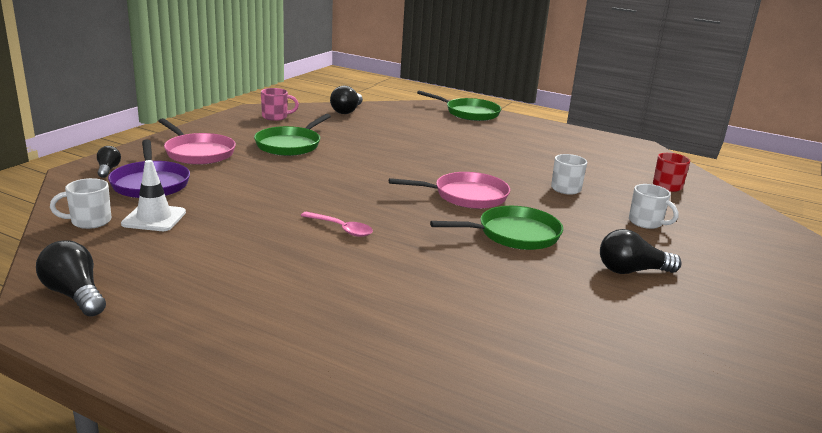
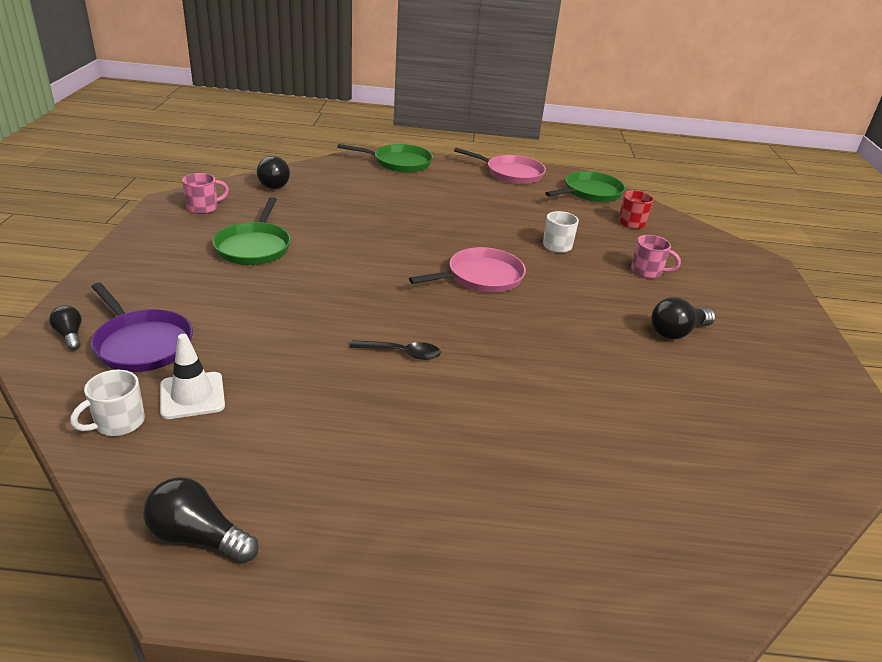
camera: 25 degrees left, 10 degrees up
(198, 153) = (159, 282): pink pan -> pink pan (511, 173)
(341, 229) = (402, 353): pink spoon -> black spoon
(514, 234) = (557, 315): green pan -> green pan (590, 192)
(646, 222) = (647, 271): white mug -> pink mug

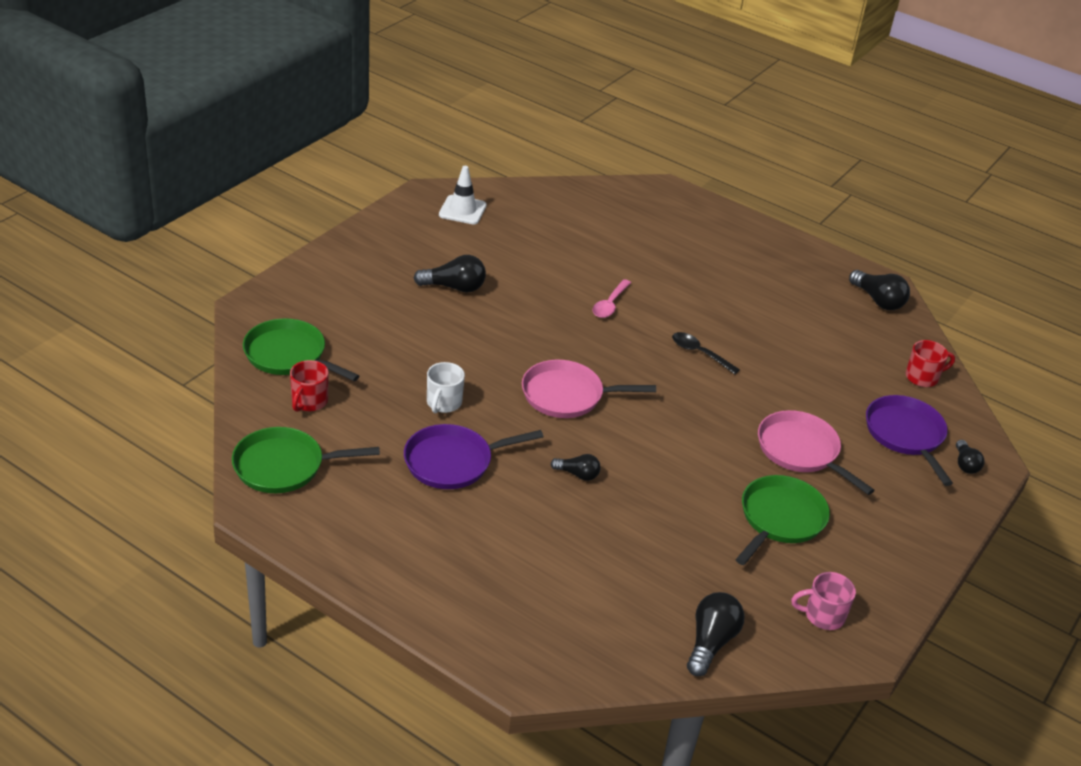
camera: 150 degrees left, 5 degrees up
(118, 423) = (923, 377): white mug -> red mug
(192, 395) = (870, 378): white traffic cone -> white traffic cone (462, 210)
(399, 163) = (491, 634): green pan -> green pan (289, 355)
(422, 233) = (577, 474): none -> black light bulb
(506, 218) = (453, 462): none -> purple pan
(511, 173) = (344, 546): pink pan -> pink pan (801, 451)
(533, 372) = (610, 304): none -> pink spoon
(647, 271) = (391, 342): pink mug -> none

